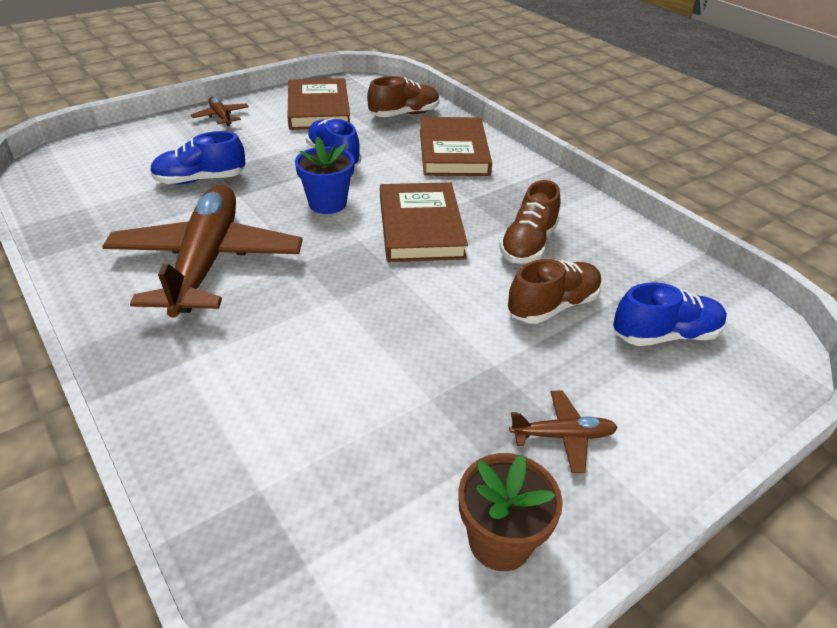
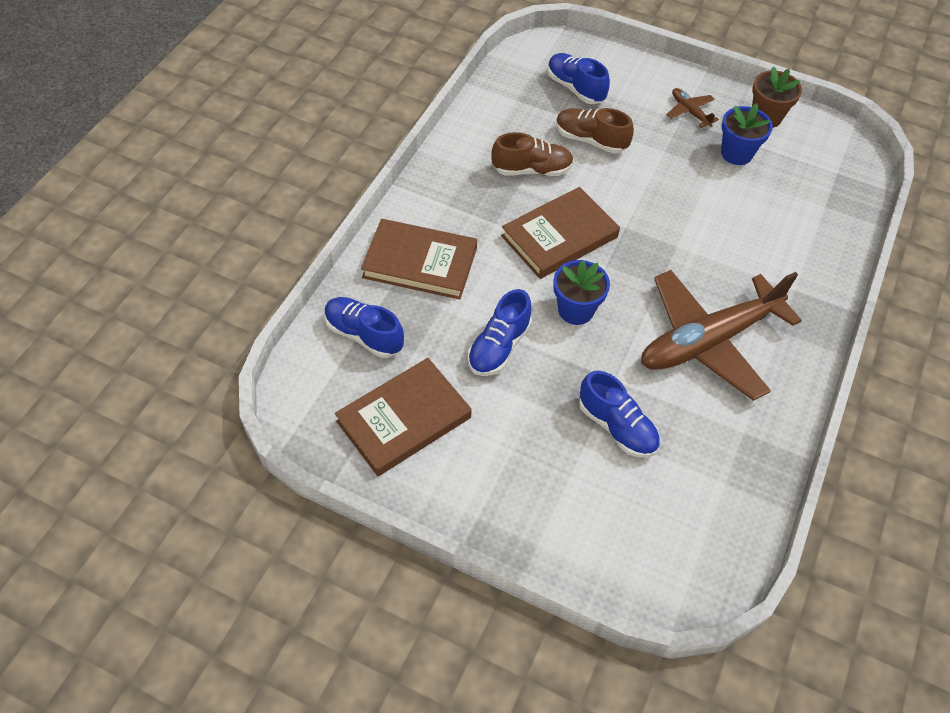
camera: 120 degrees left, 15 degrees up
(221, 117) = (488, 503): brown plane -> none
(404, 114) = (364, 335): brown shoe -> blue shoe
(440, 442) = (736, 153): none -> blue flower pot
(453, 151) = (420, 263): brown book -> brown book turned 45 degrees clockwise

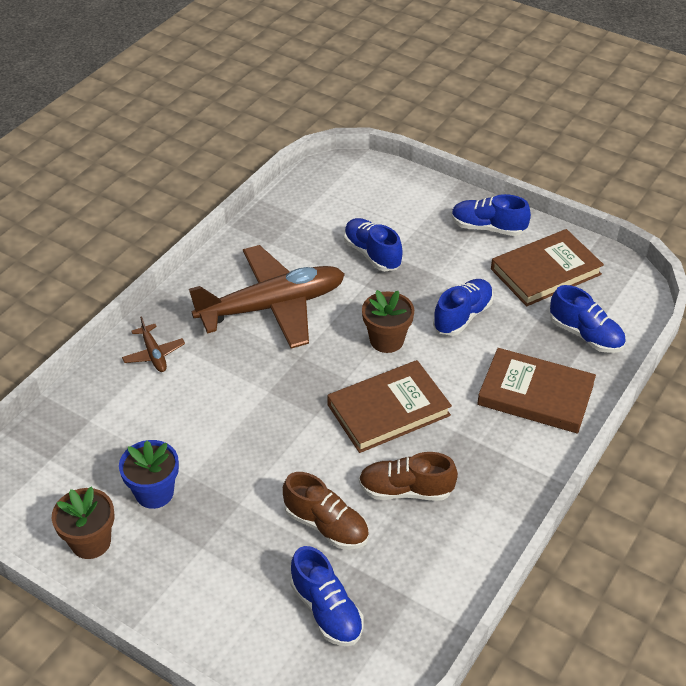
camera: 170 degrees left, 10 degrees down
(477, 486) = (488, 228): none -> blue shoe
(575, 310) = (386, 340): blue flower pot -> brown flower pot
(689, 112) = (186, 558): brown plane -> brown plane (154, 354)

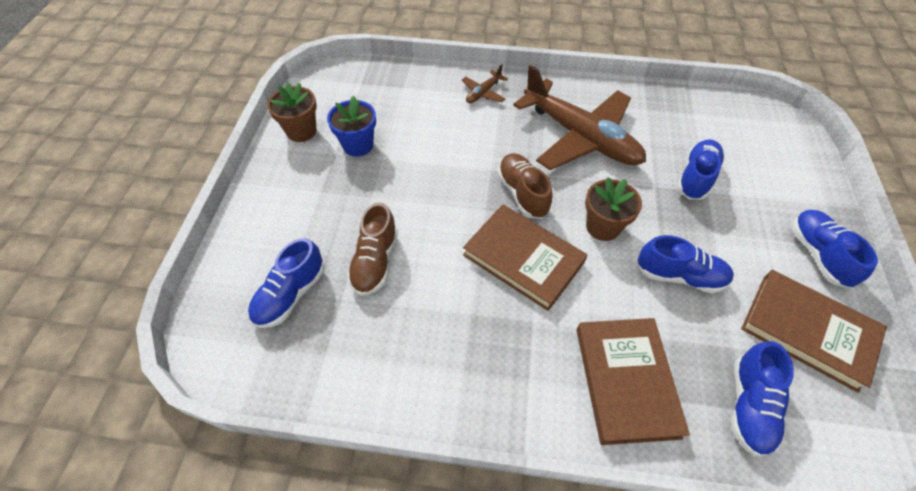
camera: 65 degrees right, 10 degrees up
(406, 490) = (440, 306): brown shoe -> brown shoe (522, 193)

